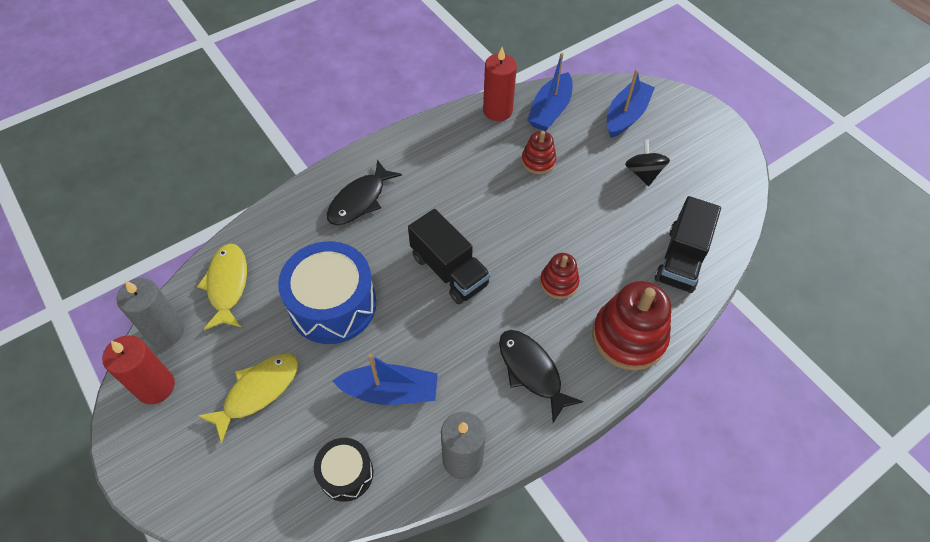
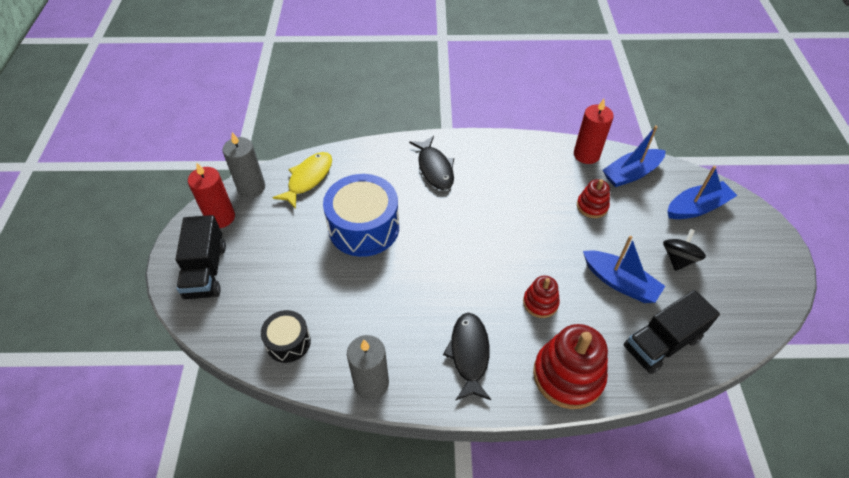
camera: 35 degrees right, 5 degrees down
(257, 391) = (275, 255): yellow fish -> none
(360, 200) = (434, 168): black fish -> black fish turned 90 degrees counterclockwise
(390, 391) = (358, 306): blue boat -> blue boat (619, 282)
(449, 270) = (462, 248): black truck -> black truck (206, 271)

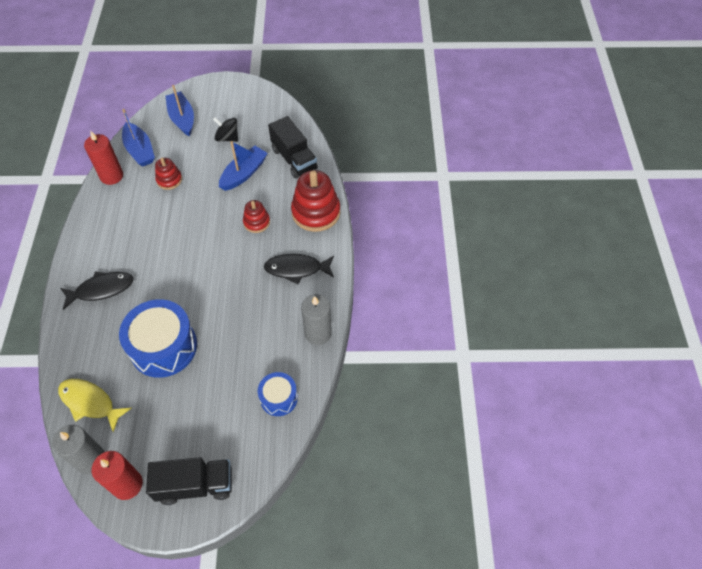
camera: 90 degrees left, 5 degrees up
(288, 342) = (279, 398): black drum -> blue drum

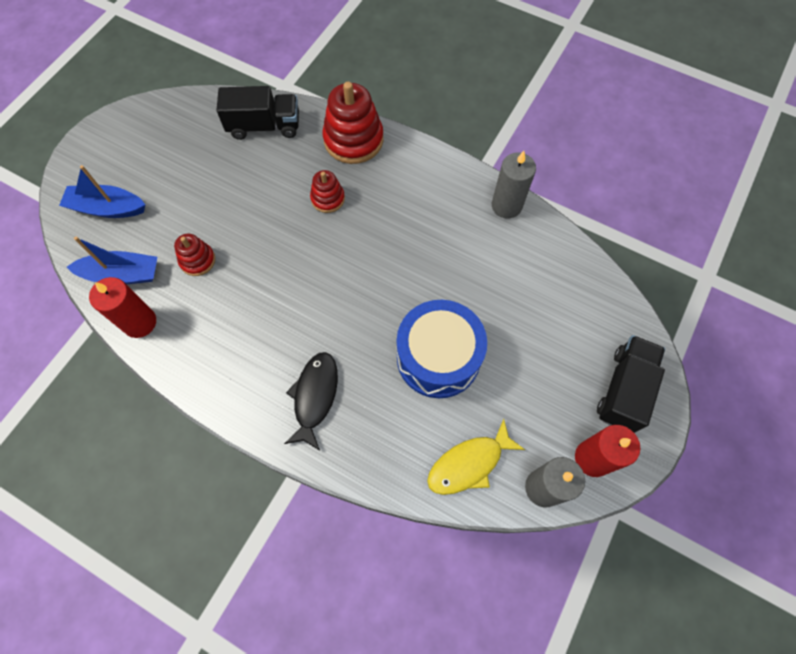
camera: 60 degrees left, 10 degrees up
(227, 138) = (180, 175): black spinning top -> none
(244, 173) = (248, 181): blue boat -> none
(279, 398) = (562, 272): blue drum -> none
(296, 269) = (416, 189): black fish -> none

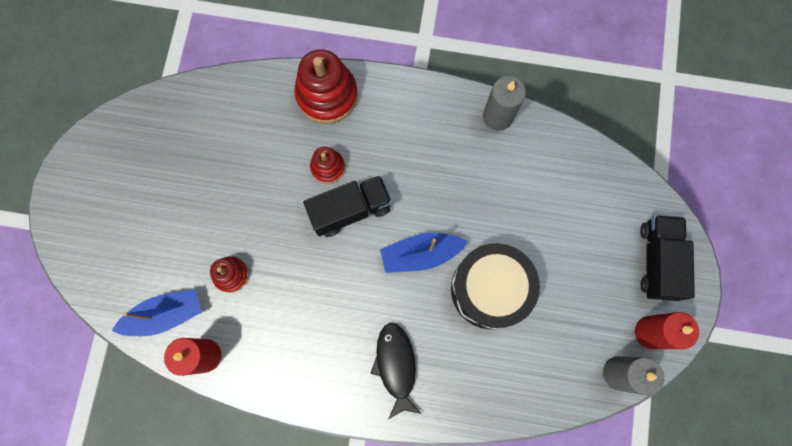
camera: 20 degrees left, 10 degrees up
(107, 208) = (117, 252): blue boat -> blue boat (420, 254)
(264, 126) = (232, 110): black truck -> black truck (350, 210)
(438, 357) = (490, 289): blue drum -> black drum
(469, 464) = (550, 375): yellow fish -> none

